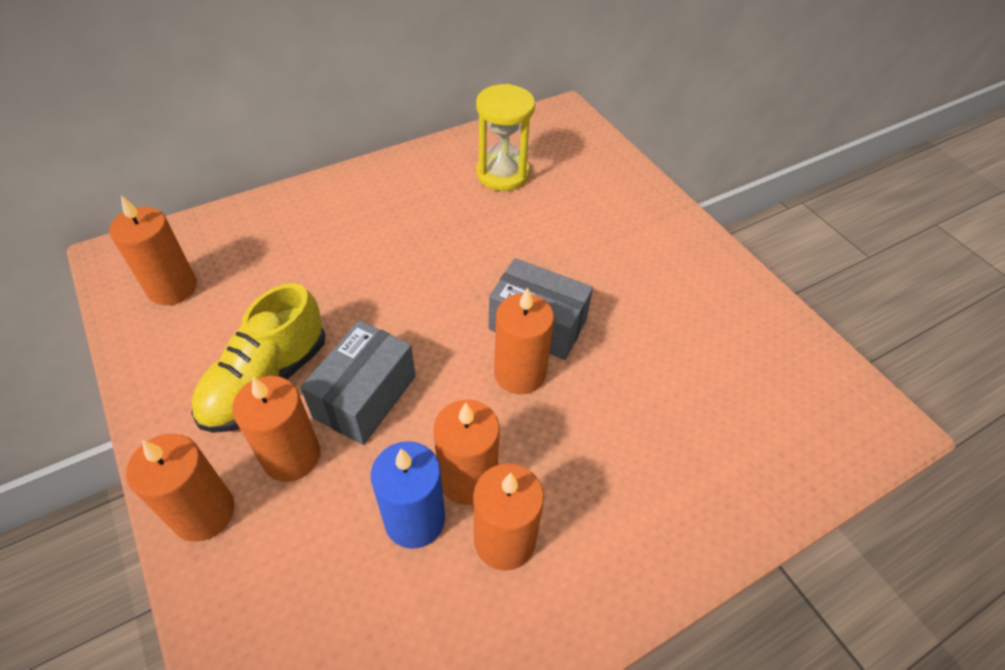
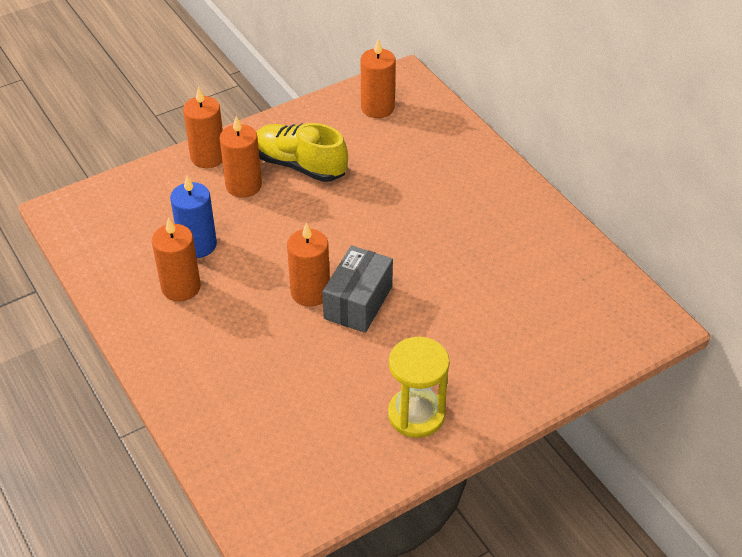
camera: 90 degrees right, 5 degrees down
(365, 397) = (288, 213): grey box -> none
(468, 478) = (224, 268): orange candle -> none
(502, 174) = (542, 276): yellow hourglass -> yellow hourglass (416, 414)

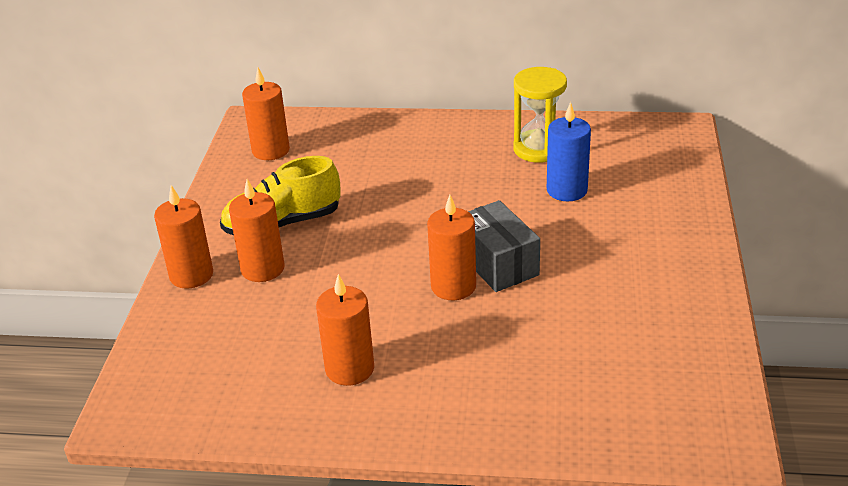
camera: 50 degrees left, 10 degrees down
(197, 245) = (305, 333): blue candle -> blue candle (567, 190)
(416, 414) = (664, 287): yellow hourglass -> yellow hourglass (538, 149)

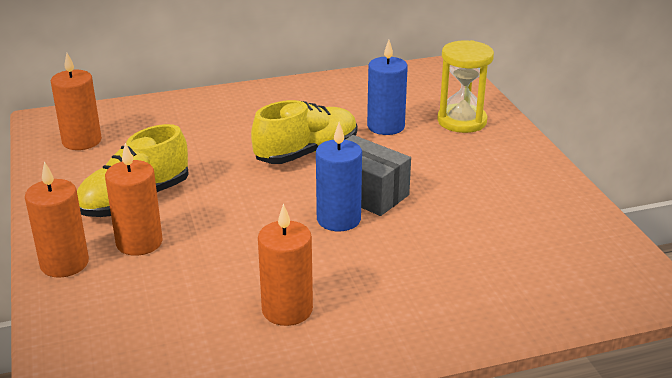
camera: 25 degrees left, 5 degrees down
(453, 286) = (338, 219): orange candle -> blue candle
(468, 205) = (307, 153): none -> yellow shoe
(538, 149) = (339, 100): yellow hourglass -> yellow hourglass (462, 121)

